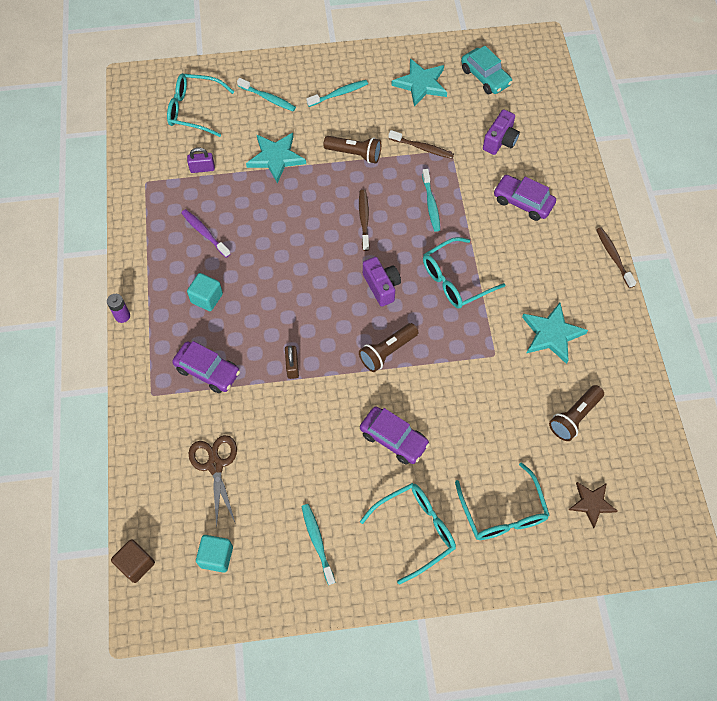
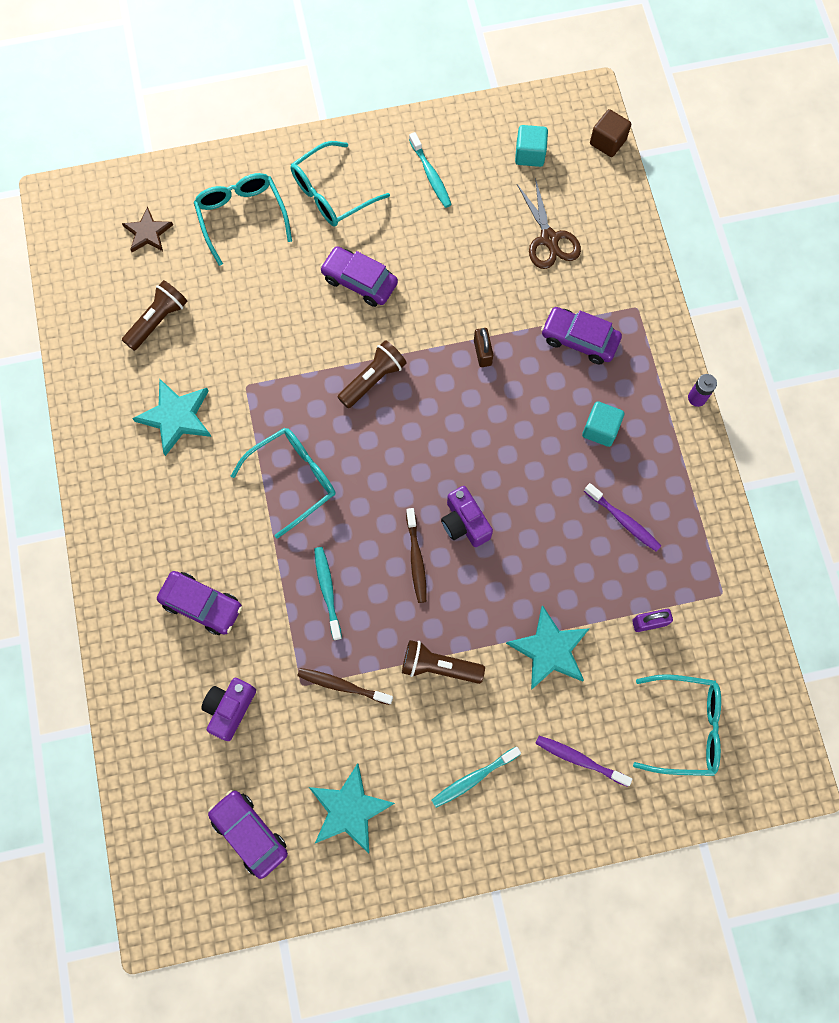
camera: 175 degrees right, 10 degrees up
(268, 98) = (579, 759): turquoise toothbrush -> purple toothbrush
(381, 286) = (386, 463): purple camera -> purple camera (464, 523)
(485, 77) = (249, 833): turquoise car -> purple car
(613, 256) = (88, 530): brown toothbrush -> none

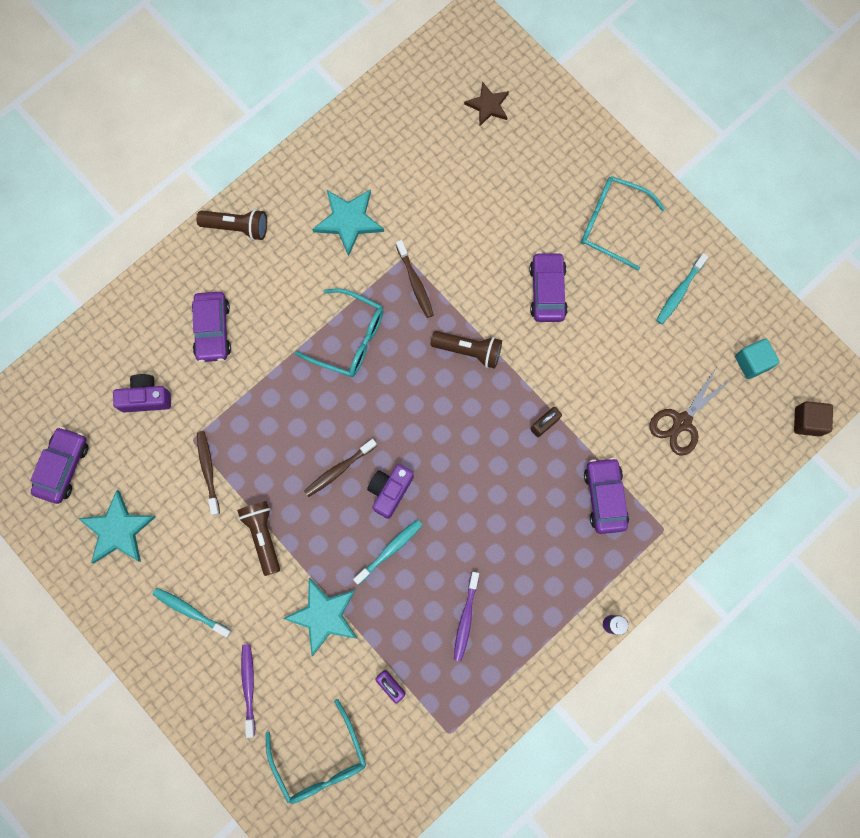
camera: 60 degrees right, 5 degrees up
(158, 320) = (419, 159): brown flashlight -> brown flashlight (237, 227)
(242, 218) = (545, 168): turquoise glasses -> none
(277, 390) = (415, 283): none -> brown toothbrush
(327, 591) = (275, 416): turquoise toothbrush -> turquoise toothbrush (390, 550)
(600, 429) = (534, 557): turquoise cube -> none

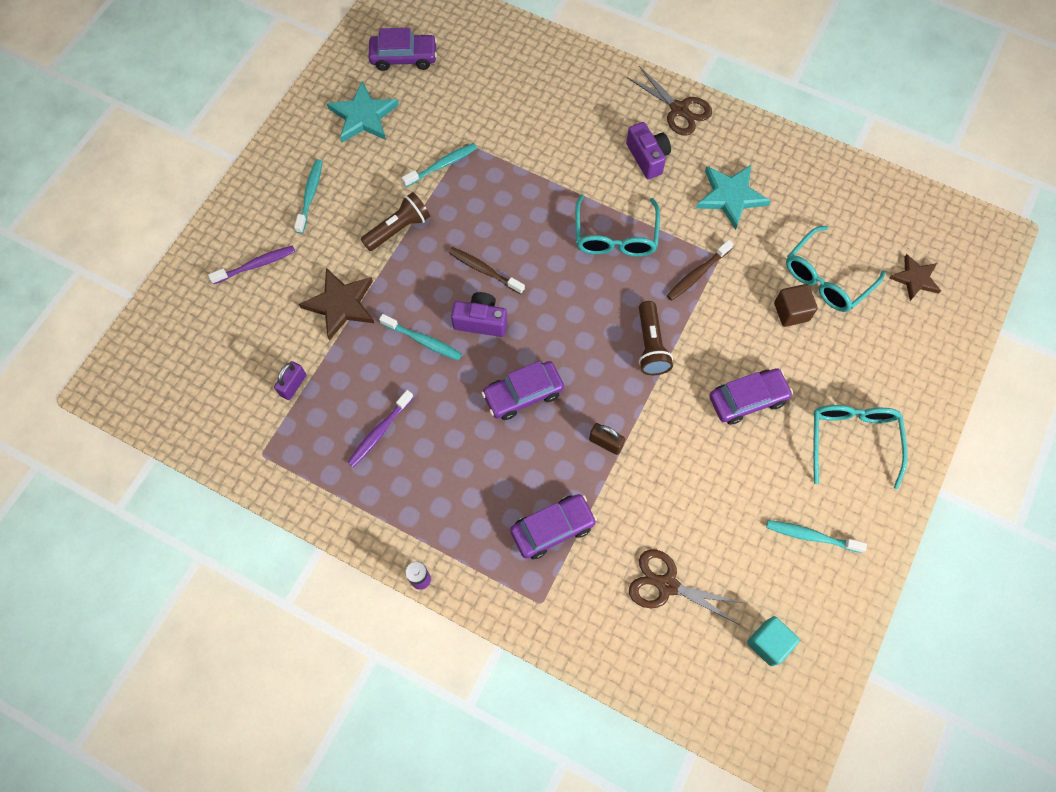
camera: 70 degrees right, 10 degrees down
(146, 398) = (489, 95): purple camera -> purple camera (647, 157)
(208, 470) = (442, 165): brown toothbrush -> turquoise toothbrush
(213, 330) = (573, 124): purple car -> purple car (523, 394)
(237, 227) = (679, 109): brown flashlight -> brown scissors
(320, 758) = (207, 346): turquoise glasses -> turquoise glasses (827, 277)
(324, 616) = (341, 304): turquoise star -> brown star
(465, 618) = (379, 432): purple toothbrush -> purple toothbrush turned 45 degrees counterclockwise
(807, 421) = (728, 730): brown cube -> brown cube (791, 312)

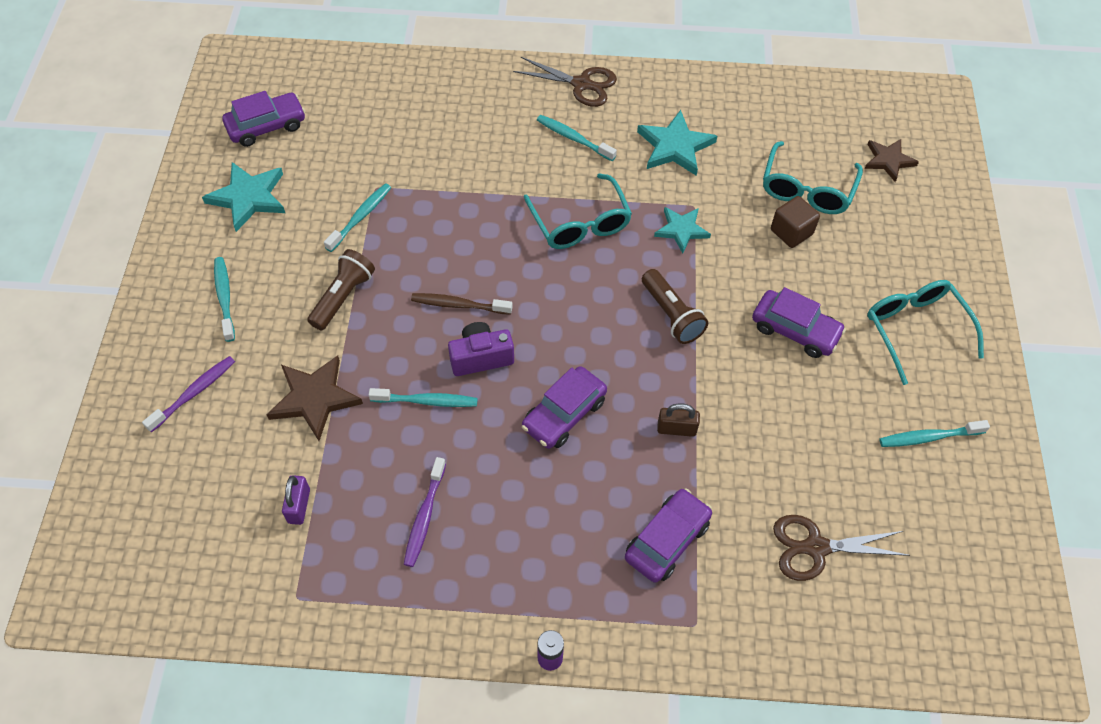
camera: 25 degrees left, 10 degrees down
(647, 157) = (573, 138): purple camera -> turquoise toothbrush
(697, 274) = (681, 230): brown toothbrush -> turquoise star
(747, 399) = (795, 330): purple car -> purple car turned 75 degrees clockwise
(768, 643) = (947, 561): turquoise cube -> none

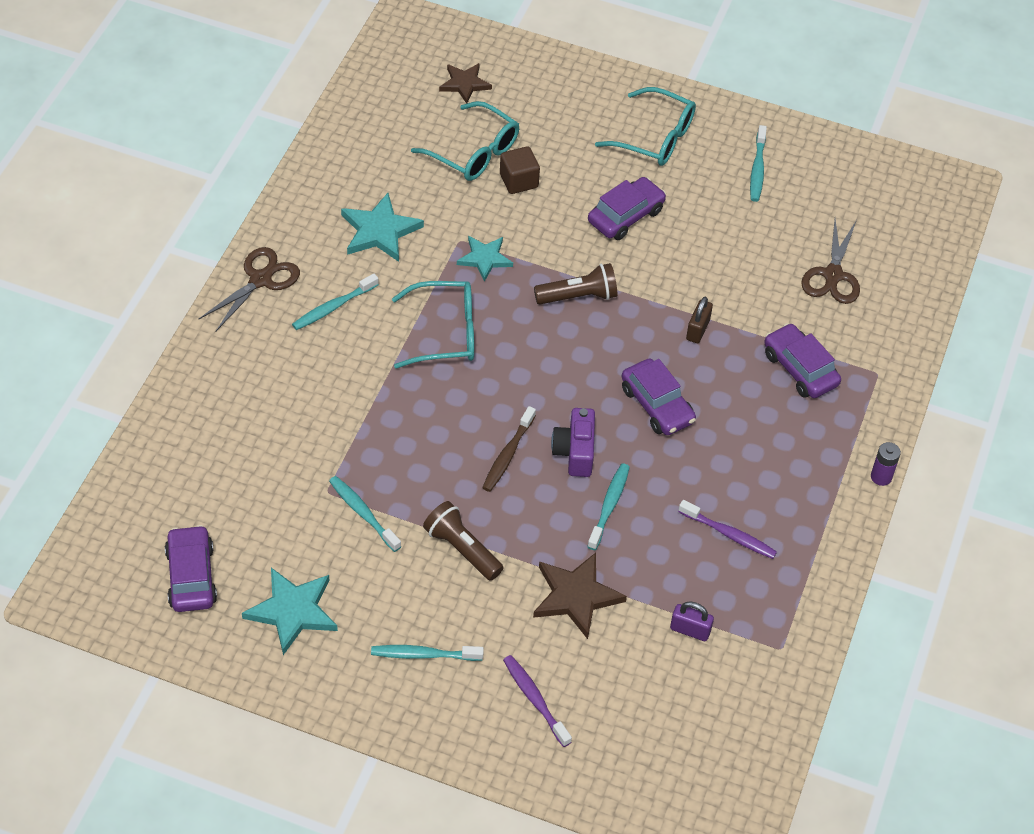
camera: 75 degrees left, 5 degrees down
(916, 330) = (654, 137): turquoise glasses -> turquoise glasses turned 150 degrees counterclockwise

